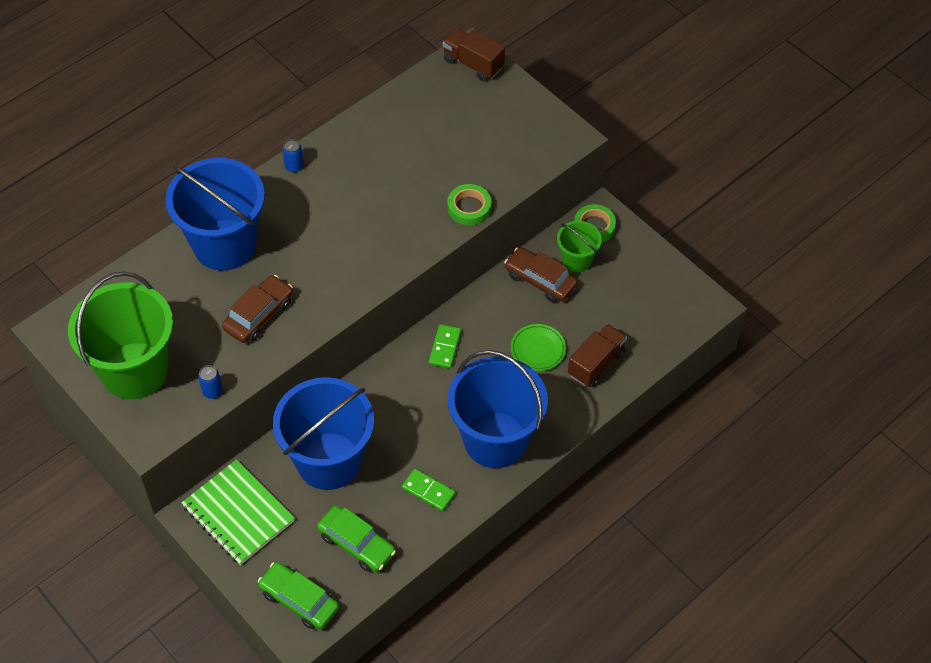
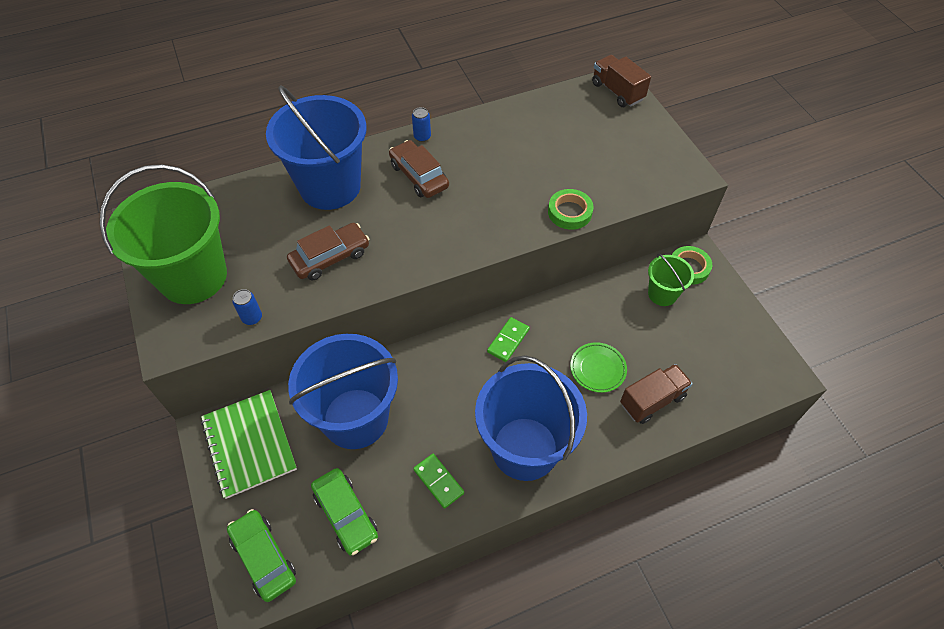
camera: 20 degrees right, 0 degrees up
(540, 280) = (621, 303): brown car -> brown car (419, 176)

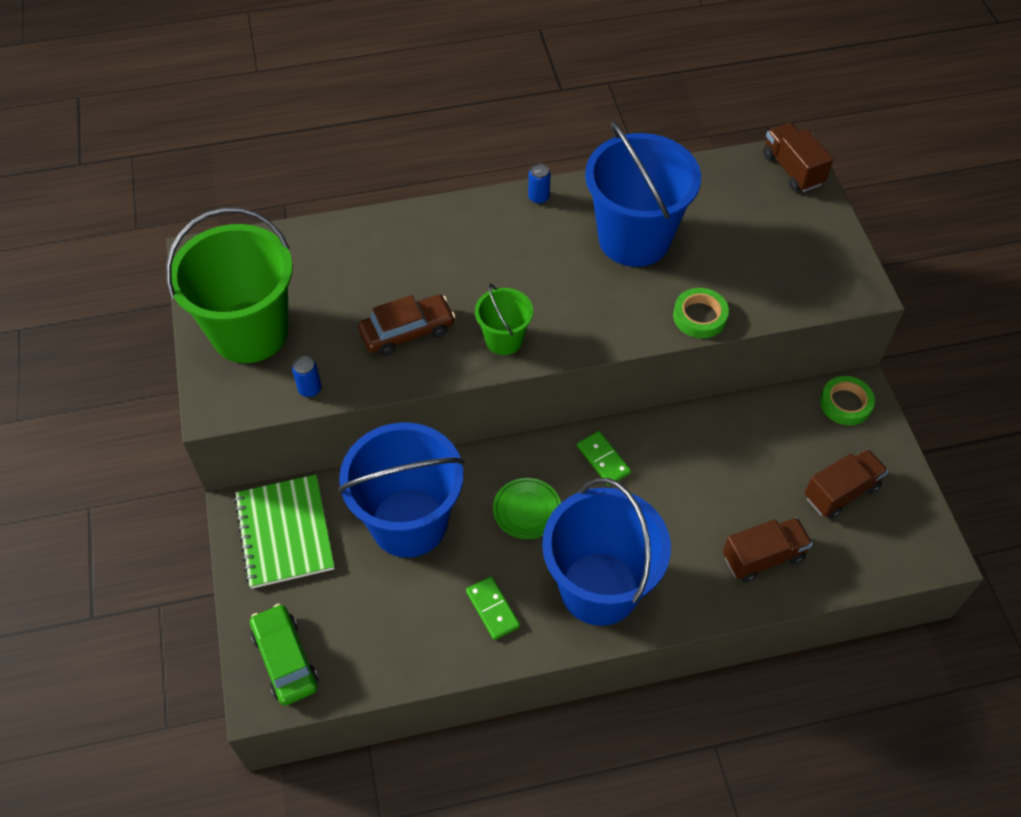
camera: 10 degrees right, 0 degrees up
(330, 187) = (419, 246): blue bucket -> blue bucket (634, 239)
(346, 514) = (382, 628): green car -> none
(419, 176) = (526, 246): brown car -> none
(508, 340) = (603, 460): green domino -> green domino turned 75 degrees counterclockwise
(597, 369) = (705, 510): green plate -> green plate (527, 510)
(662, 294) = (804, 431): green bucket -> green bucket (504, 339)
(701, 338) = (841, 492): none -> brown truck

